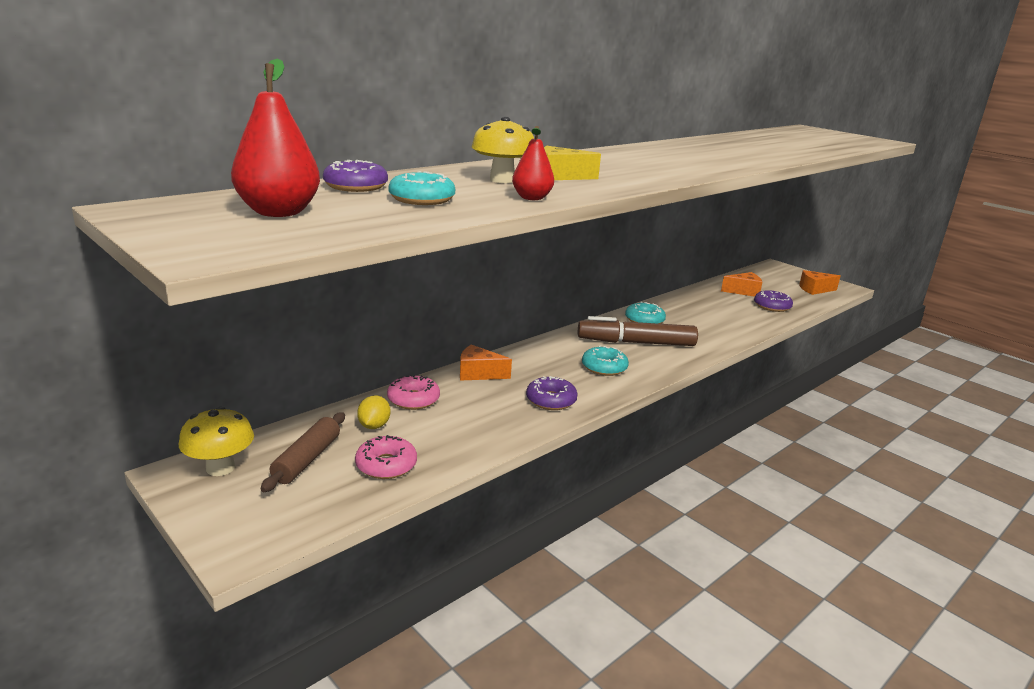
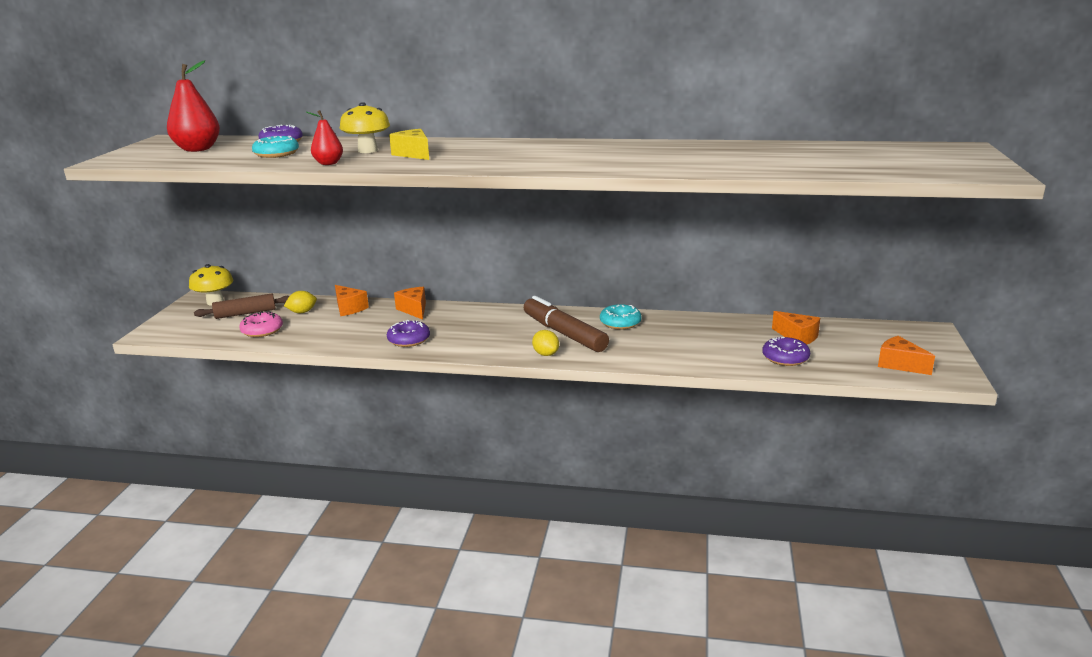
camera: 55 degrees right, 0 degrees up
(413, 399) = (349, 308): pink donut -> orange cheese
(604, 367) = (493, 338): turquoise donut -> none
(668, 363) = (546, 354): none -> yellow lemon

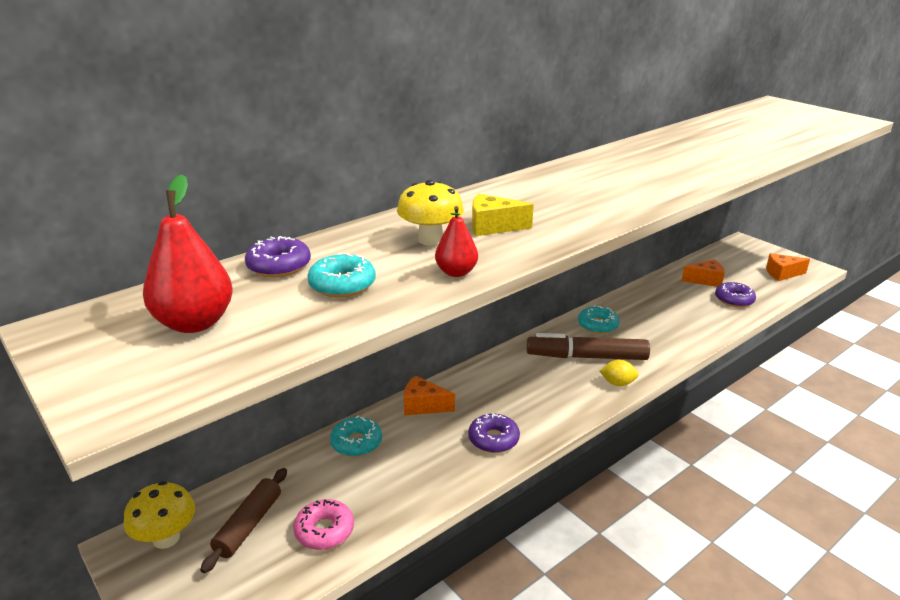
camera: 50 degrees left, 5 degrees up
(302, 312) = (316, 479): yellow lemon -> none
(349, 308) = (356, 443): orange cheese -> turquoise donut

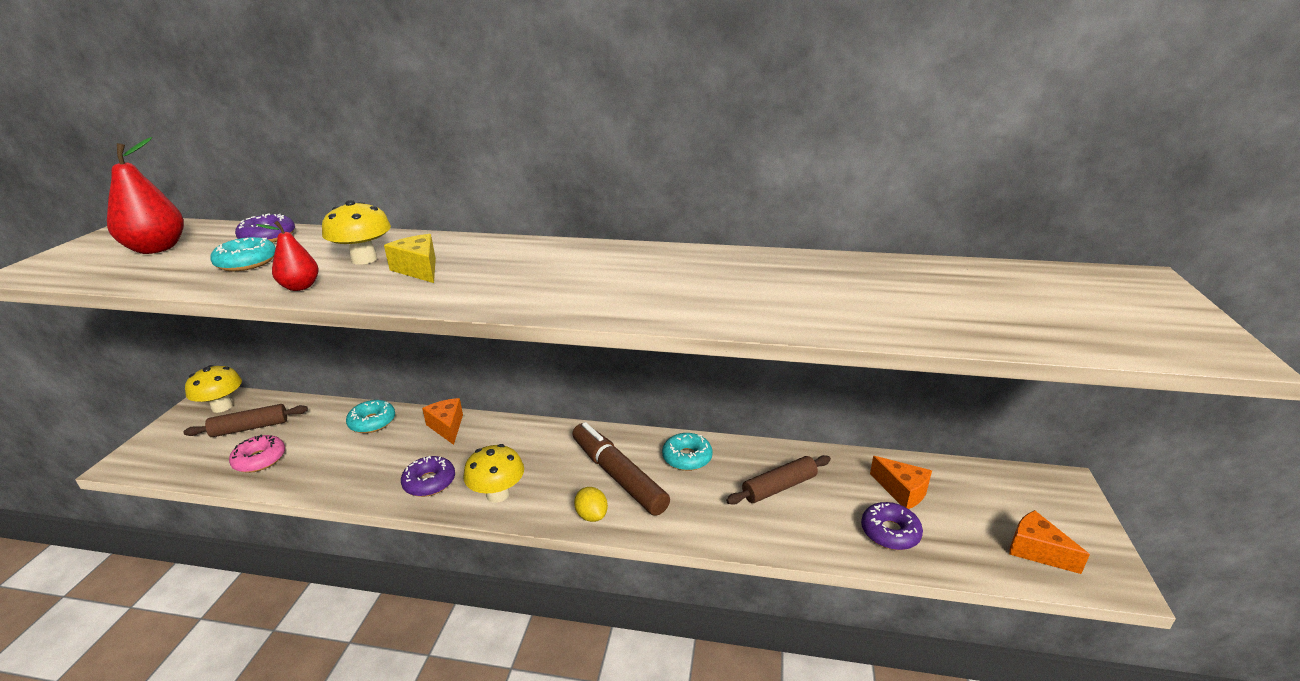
camera: 50 degrees right, 0 degrees up
(548, 412) = (498, 494): none -> yellow mushroom
(663, 310) = (779, 487): none -> brown rolling pin

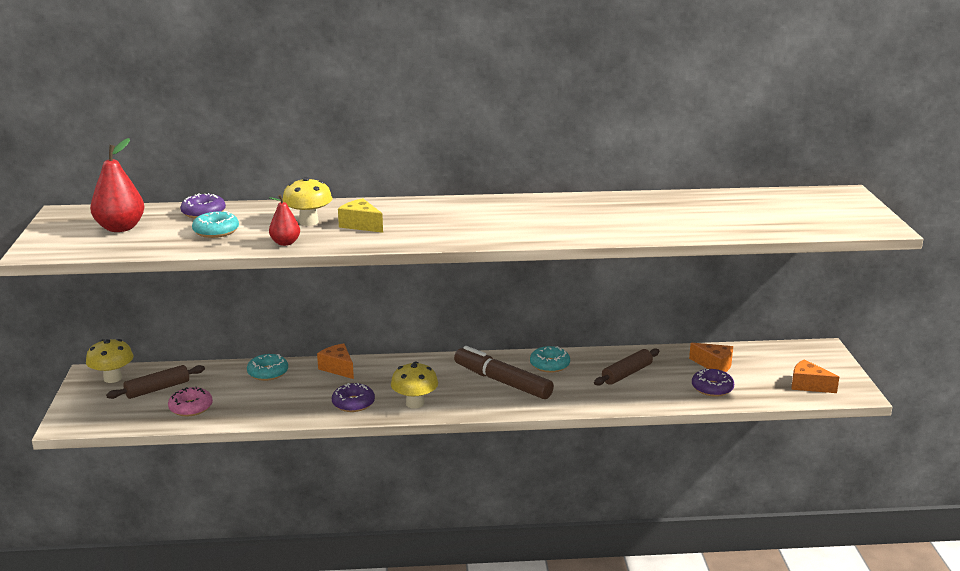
camera: 15 degrees left, 5 degrees down
(591, 515) = (496, 406): yellow lemon -> none

